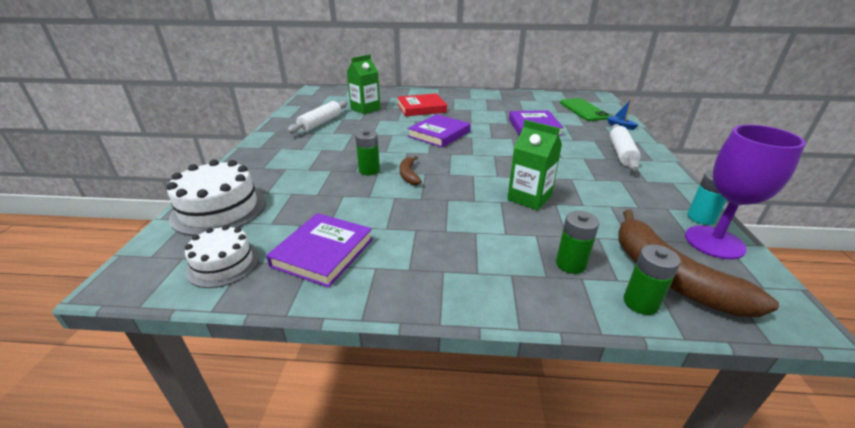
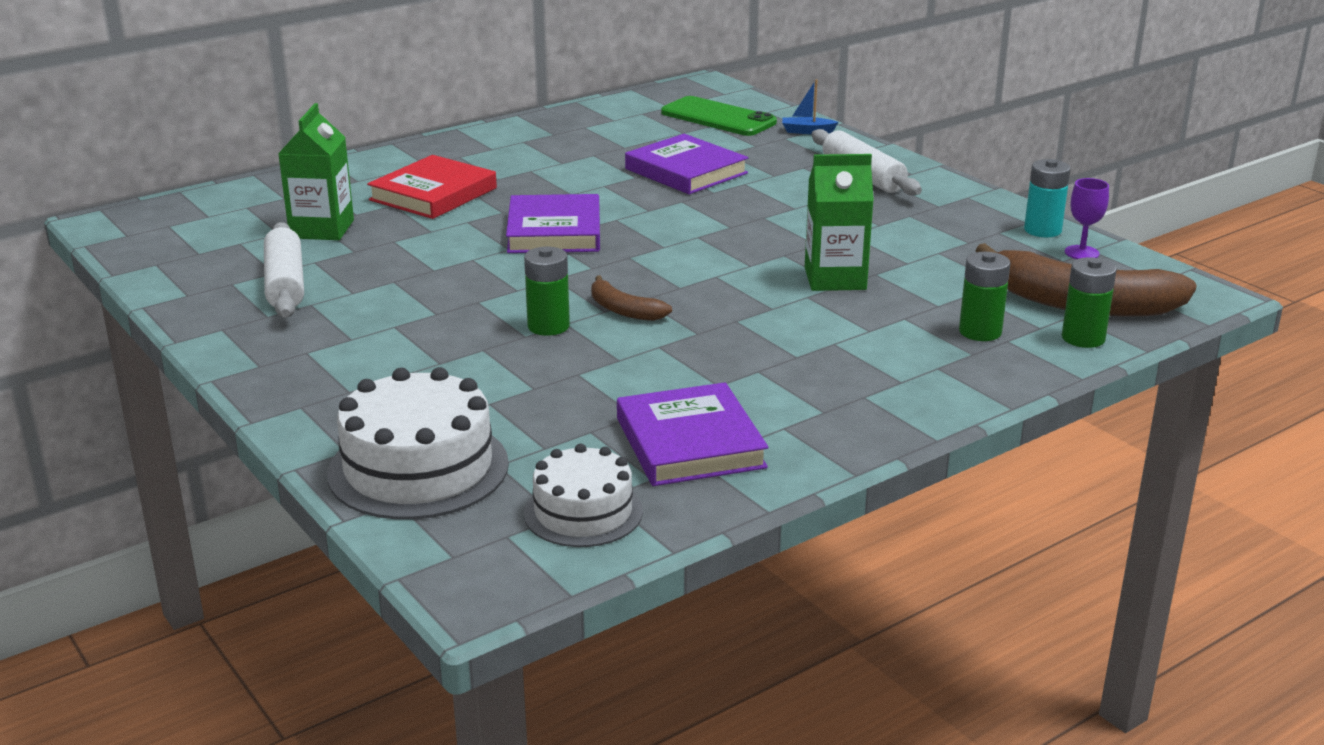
camera: 40 degrees left, 5 degrees down
(714, 242) = (1081, 253): purple goblet -> purple goblet, size x0.47

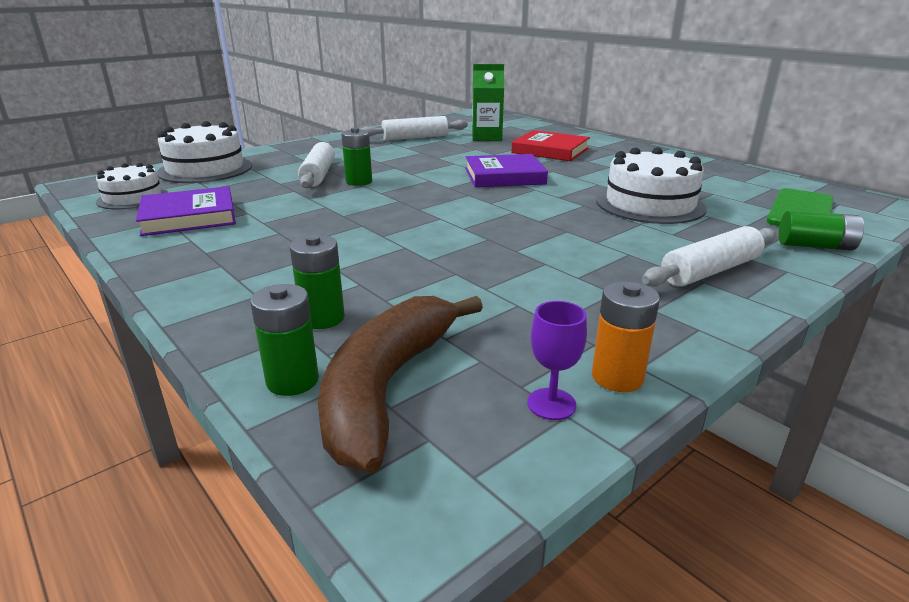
camera: 85 degrees right, 0 degrees up
(498, 359) = (318, 175): none -> white rolling pin
(623, 310) = (381, 196): brown banana -> none
(686, 171) = (650, 204): purple book -> white cake
(807, 131) = (815, 246): blue boat -> green battery
(835, 278) = (441, 257): green carton -> none
(1042, 230) = (617, 377): turquoise battery -> orange battery

